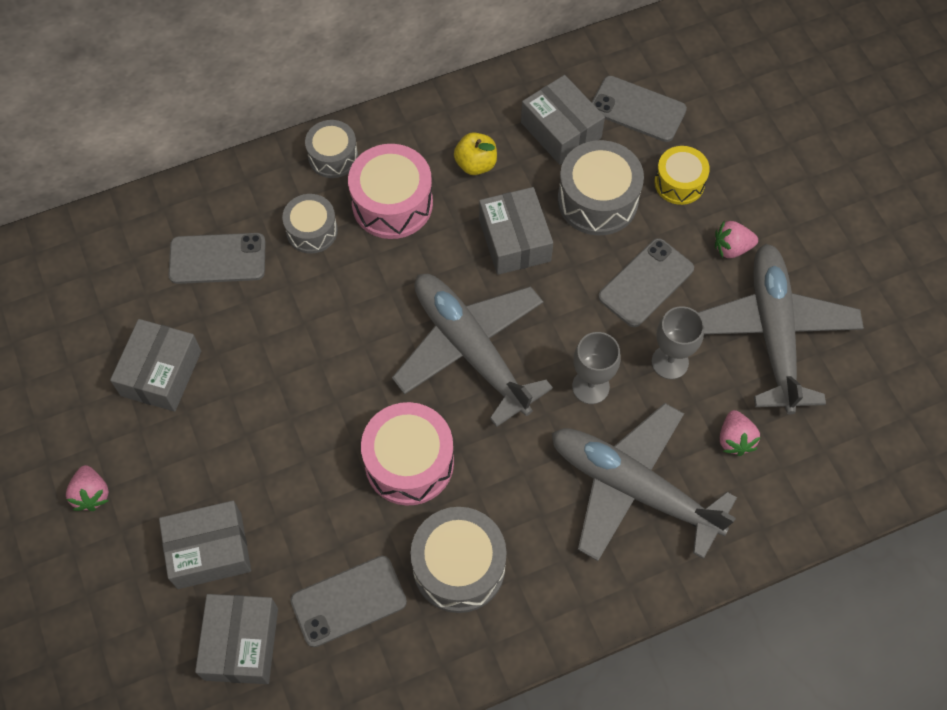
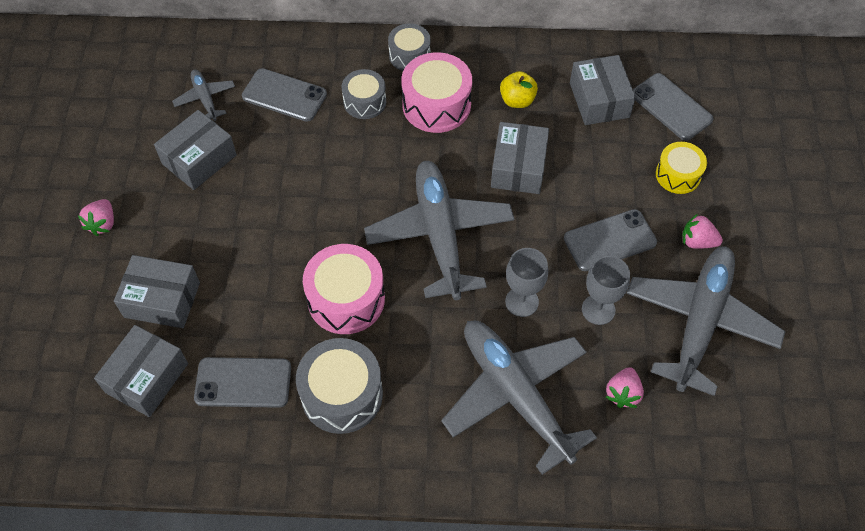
camera: 25 degrees right, 5 degrees down
(128, 299) = (205, 99): none -> grey plane
(597, 200) = (602, 163): grey drum -> none

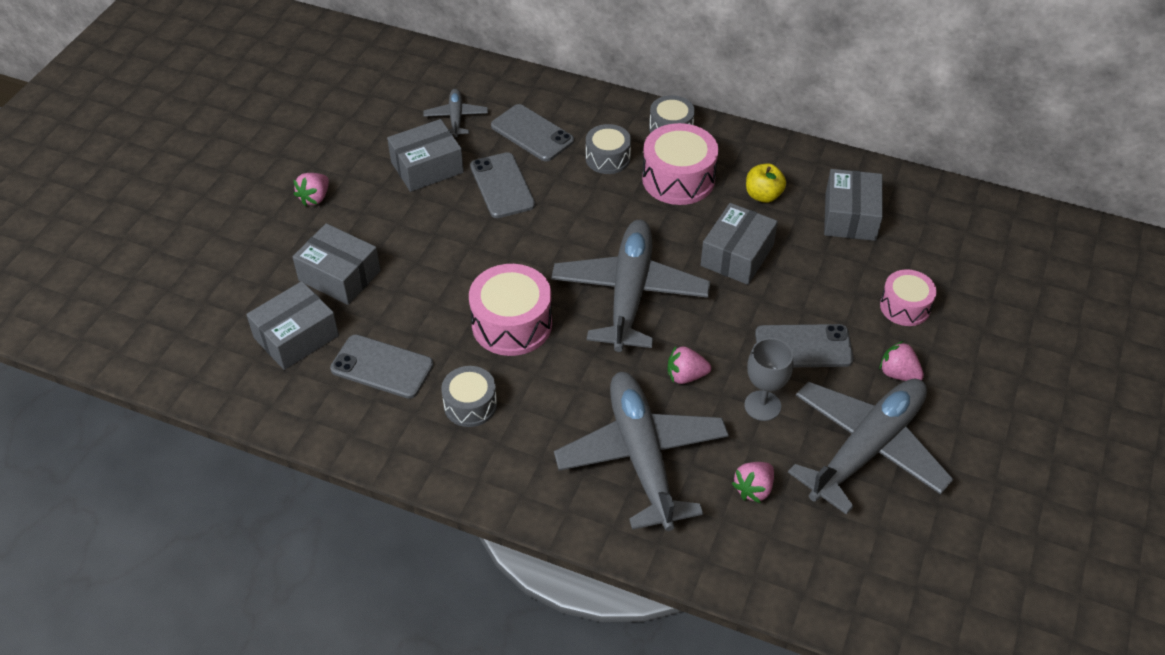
camera: 20 degrees right, 10 degrees down
(342, 394) = (470, 405): grey drum -> grey drum, size x0.63
(521, 302) = (686, 376): grey goblet -> pink strawberry
(671, 107) = (926, 242): grey phone -> grey phone (502, 186)
(678, 175) = (905, 307): yellow drum -> pink drum

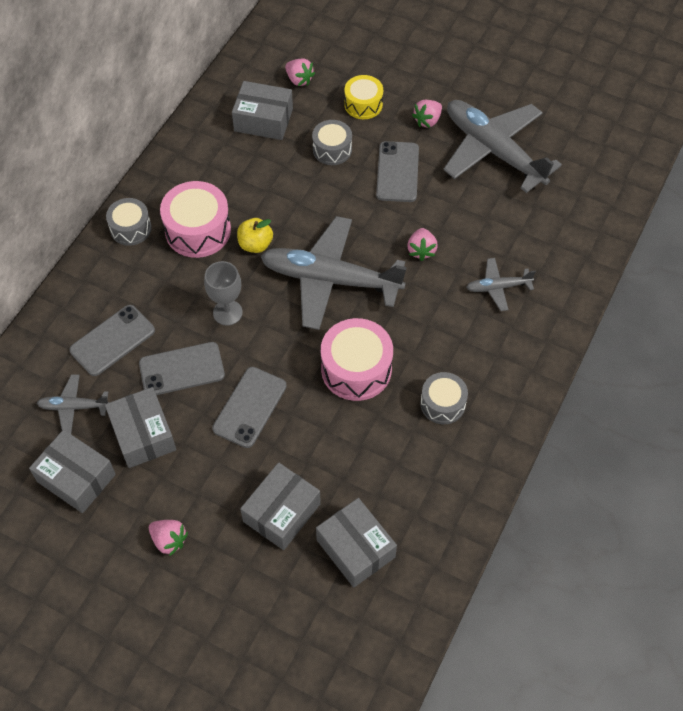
camera: 85 degrees left, 10 degrees up
(382, 367) = (397, 473): grey phone -> grey phone (250, 407)
(608, 158) = (160, 281): grey drum -> grey drum (332, 149)
(642, 457) = (498, 287): grey plane -> grey plane, size x0.46
(737, 255) = (296, 200): grey box -> grey box (76, 478)
(753, 489) = (528, 221): pink strawberry -> pink strawberry (299, 80)
(762, 406) = (453, 205): grey goblet -> grey goblet (227, 312)
(763, 195) = (229, 173): yellow apple -> yellow apple (255, 244)
(905, 307) = (363, 104): pink drum -> yellow drum

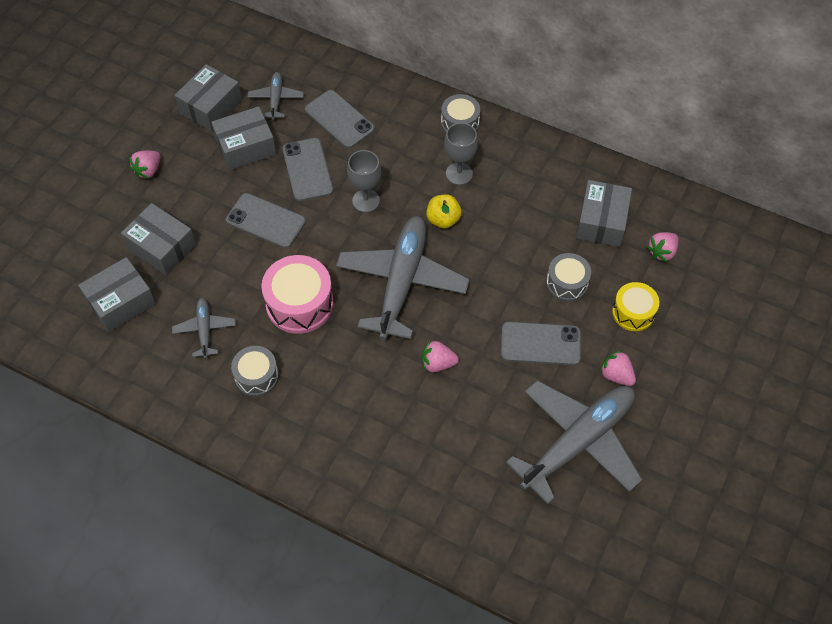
camera: 90 degrees right, 0 degrees up
(198, 230) = (459, 174): pink drum -> grey goblet
(498, 287) = (391, 434): grey plane -> grey plane (205, 330)

